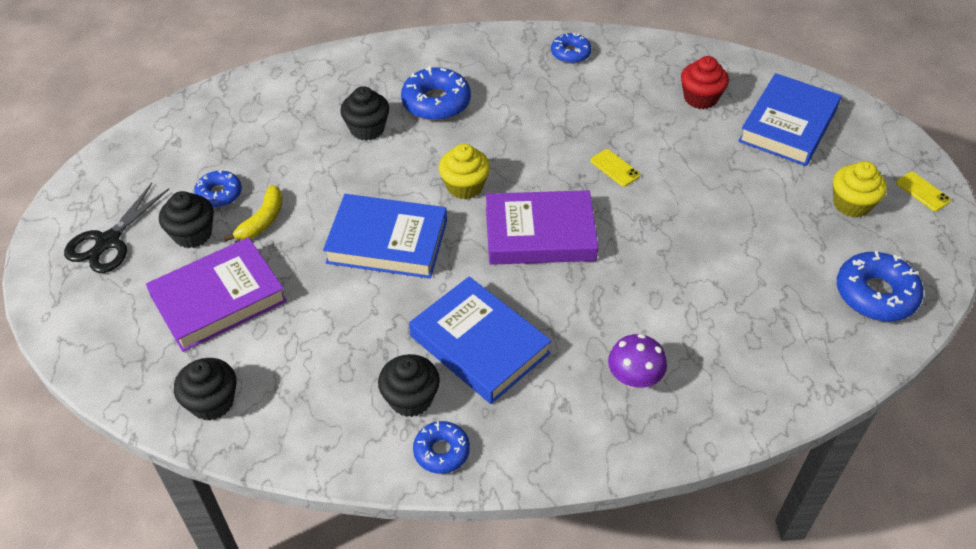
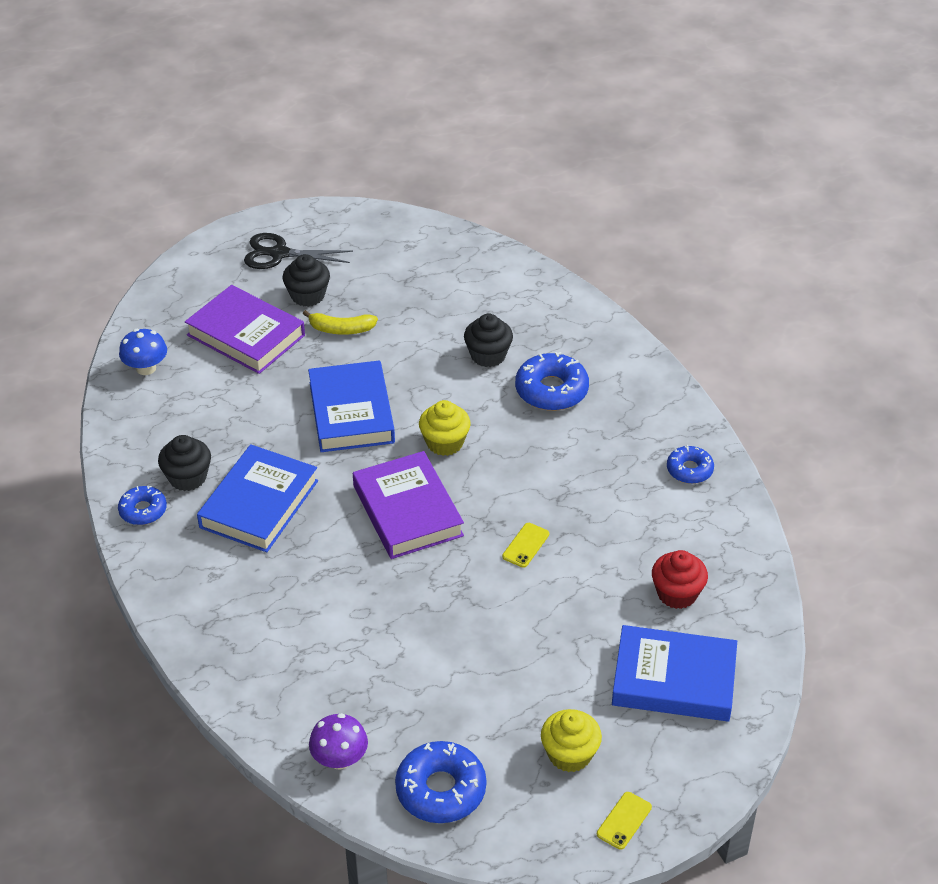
camera: 70 degrees right, 5 degrees down
(212, 402) = (146, 368): black cupcake -> blue mushroom
(219, 194) = (360, 293): blue donut -> none
(634, 378) = (260, 616): purple mushroom -> purple mushroom (339, 759)

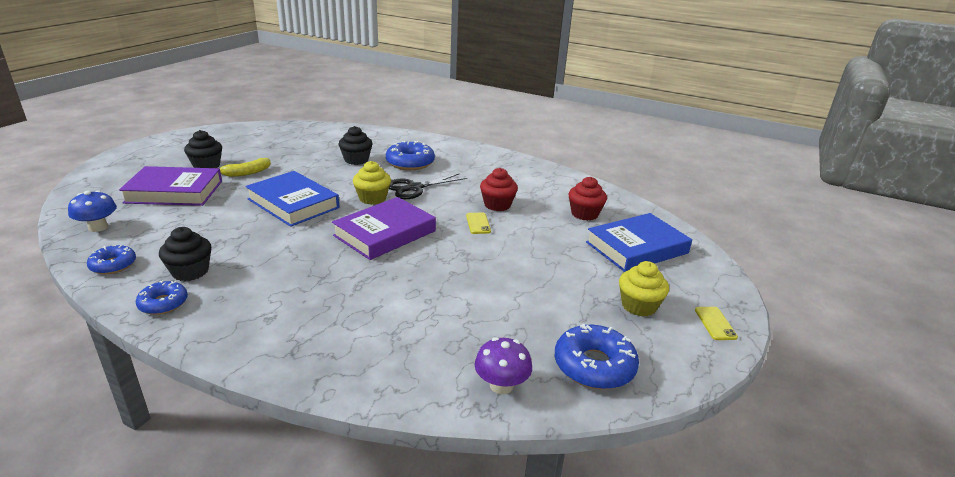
camera: 40 degrees left, 15 degrees down
(259, 504) = (268, 266): blue book -> none
(279, 254) = (167, 155): black scissors -> black scissors (414, 188)
(408, 511) = (385, 233): purple book -> purple book turned 75 degrees counterclockwise
(582, 524) = (497, 205): none -> red cupcake
(689, 470) = (521, 169): blue donut -> blue donut (113, 265)

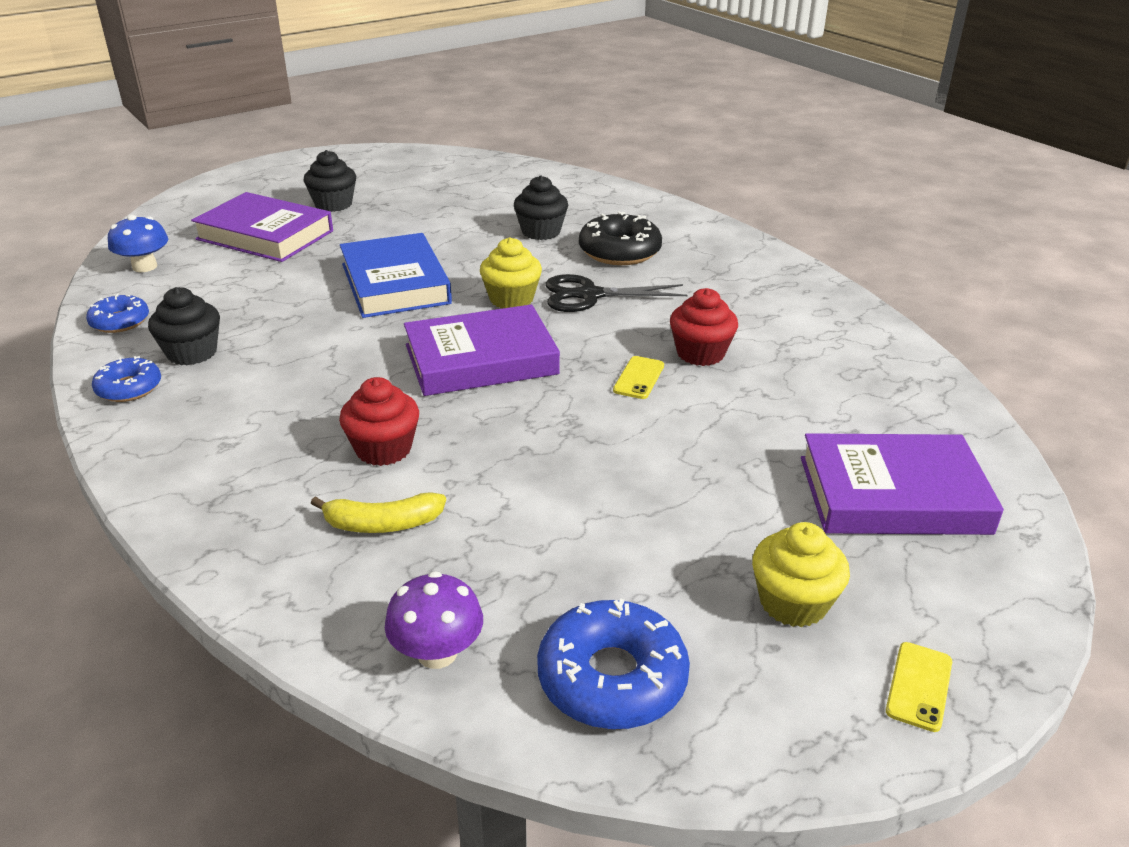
camera: 30 degrees right, 5 degrees up
(246, 173) = (373, 224): yellow banana -> yellow banana (382, 524)
(410, 163) = (619, 251): blue donut -> black donut
(584, 214) = (847, 406): red cupcake -> red cupcake (383, 449)
(636, 247) = (893, 494): blue book -> purple book

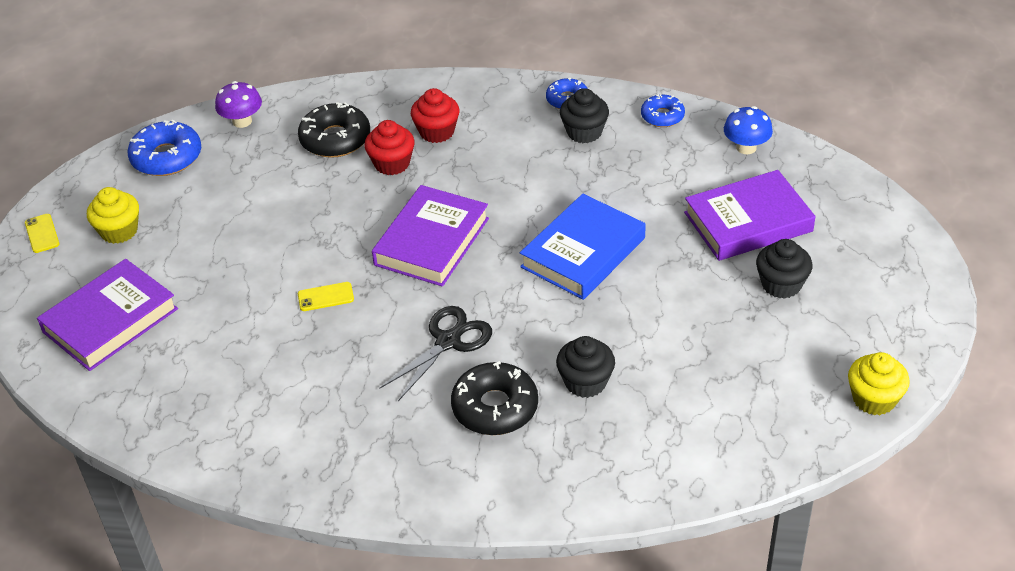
camera: 135 degrees right, 10 degrees up
(382, 524) = (335, 139): yellow banana -> black donut
(395, 283) = (583, 252): blue book -> blue book turned 75 degrees counterclockwise
(511, 299) = (491, 298): yellow cupcake -> yellow cupcake (874, 399)
(638, 378) = (325, 297): yellow phone -> yellow phone turned 75 degrees counterclockwise
(700, 353) = (312, 345): red cupcake -> red cupcake (437, 132)

